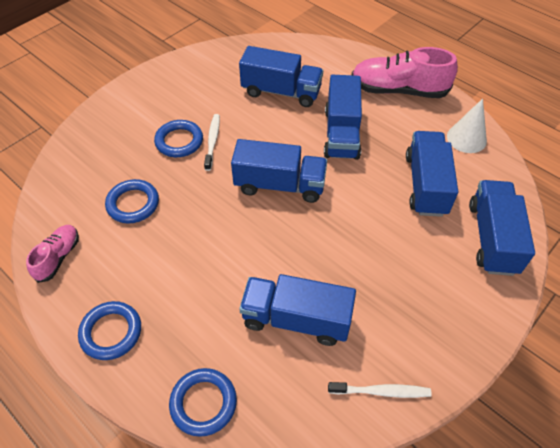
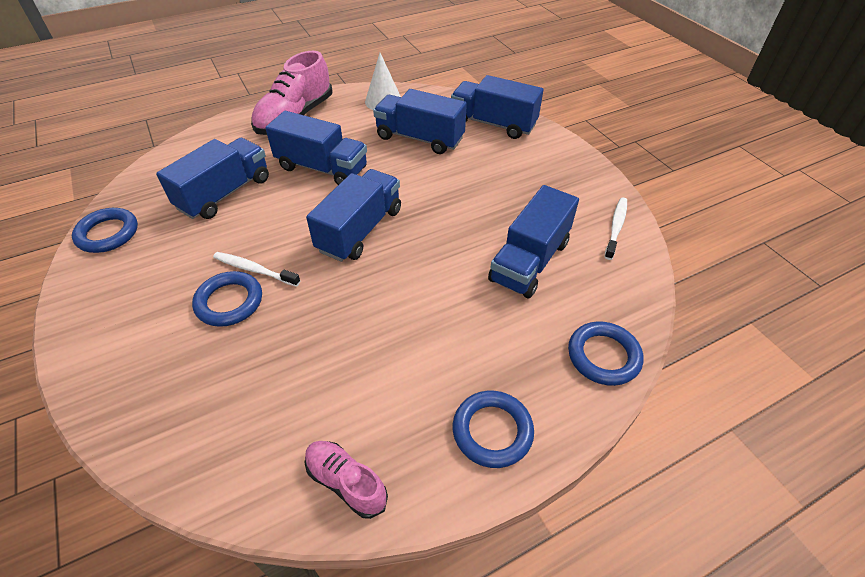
camera: 70 degrees left, 5 degrees down
(133, 204) = (303, 372): blue ring -> blue ring (108, 234)

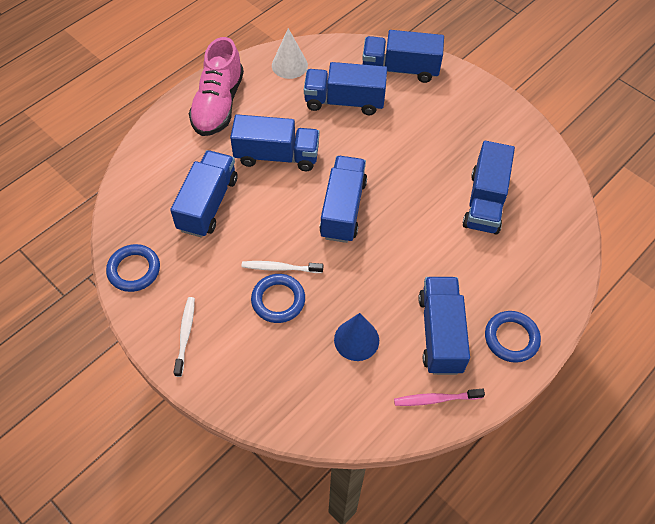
camera: 20 degrees left, 10 degrees up
(289, 372) = (356, 340): none -> blue cone
(346, 482) = (436, 399): pink shoe -> pink toothbrush
(398, 396) = (440, 333): none -> blue truck
(603, 356) = (562, 264): blue ring -> none
(616, 227) = (536, 154): white toothbrush -> white toothbrush (185, 335)

